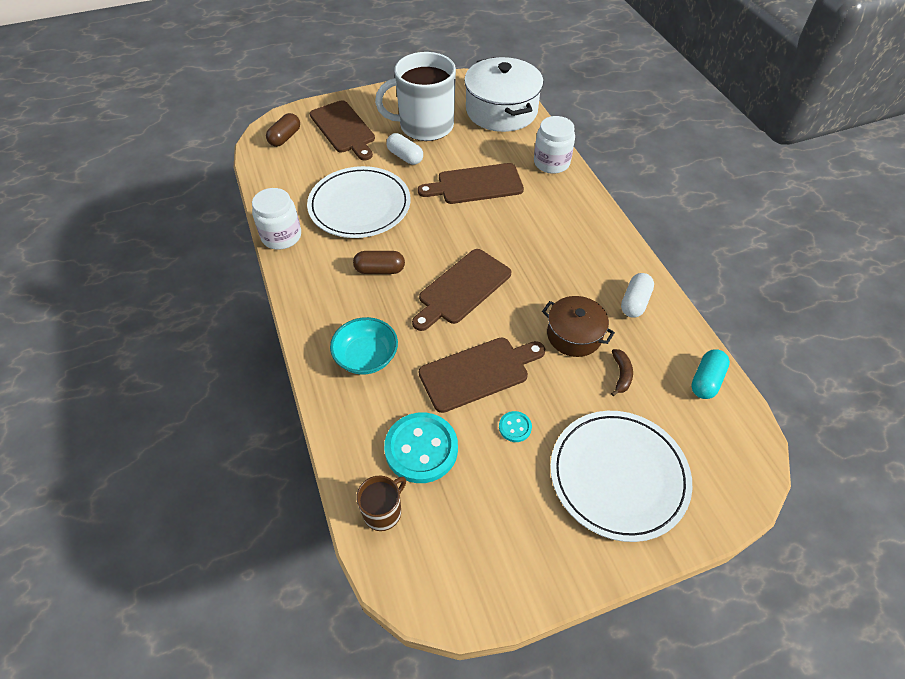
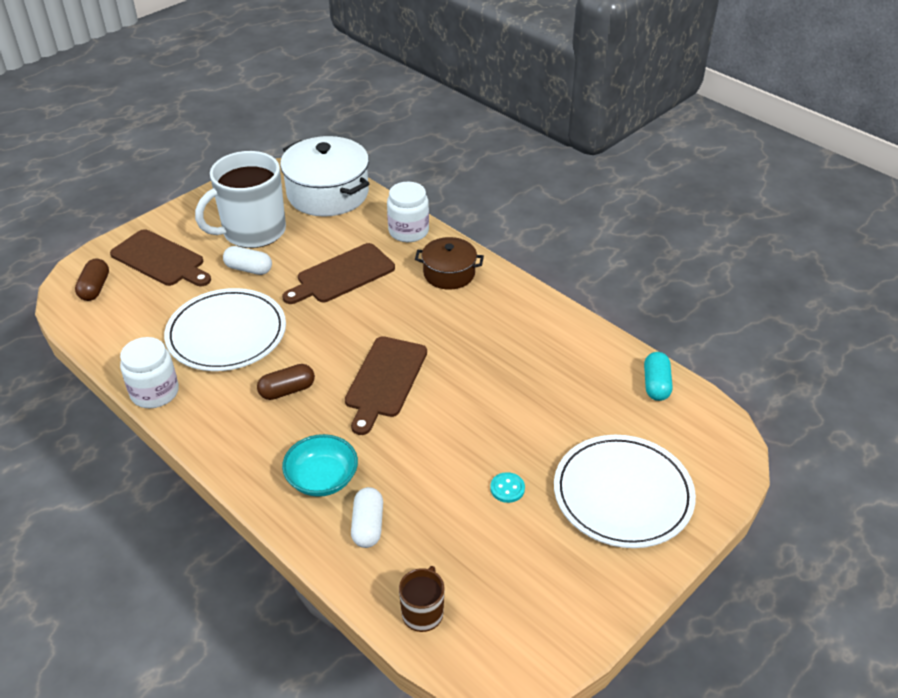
camera: 25 degrees left, 10 degrees down
(421, 449) = (428, 542): turquoise button -> none
(478, 372) = (445, 452): brown cutting board -> none
(574, 335) = (518, 386): brown pot -> brown pot (449, 273)
(621, 374) = (579, 406): brown banana -> none
(635, 302) = (558, 338): white capsule -> white capsule (368, 525)

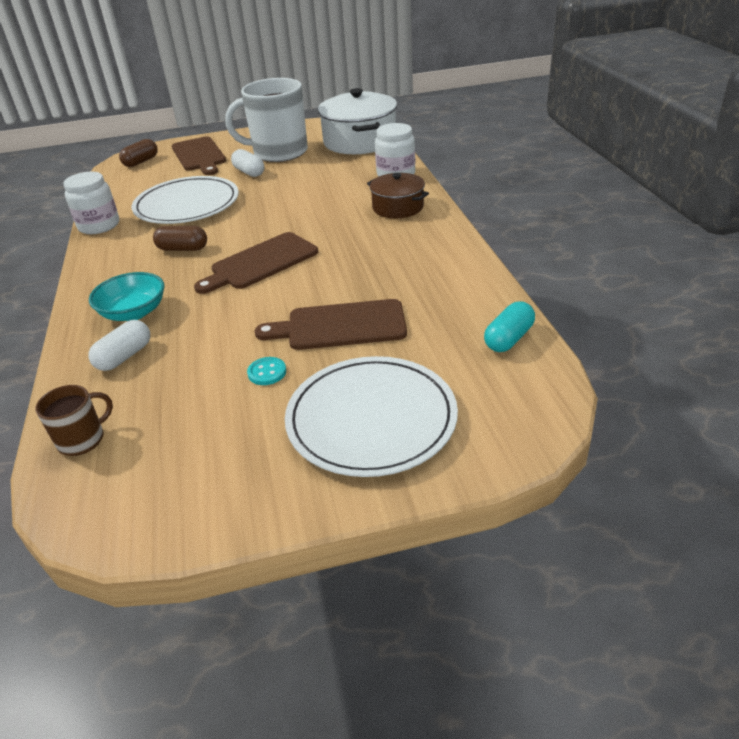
camera: 35 degrees right, 5 degrees down
(342, 275) = (311, 190): brown cutting board -> brown cutting board (340, 326)

